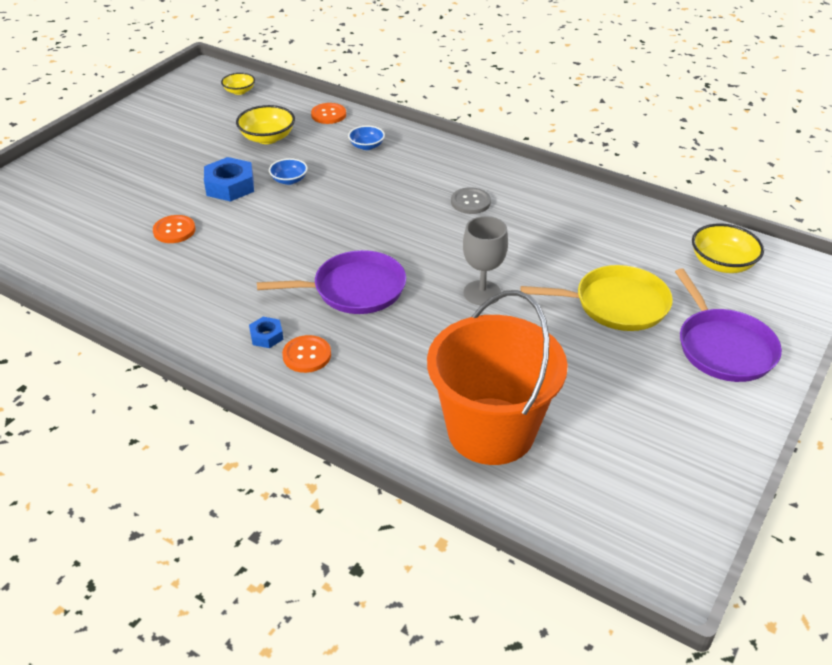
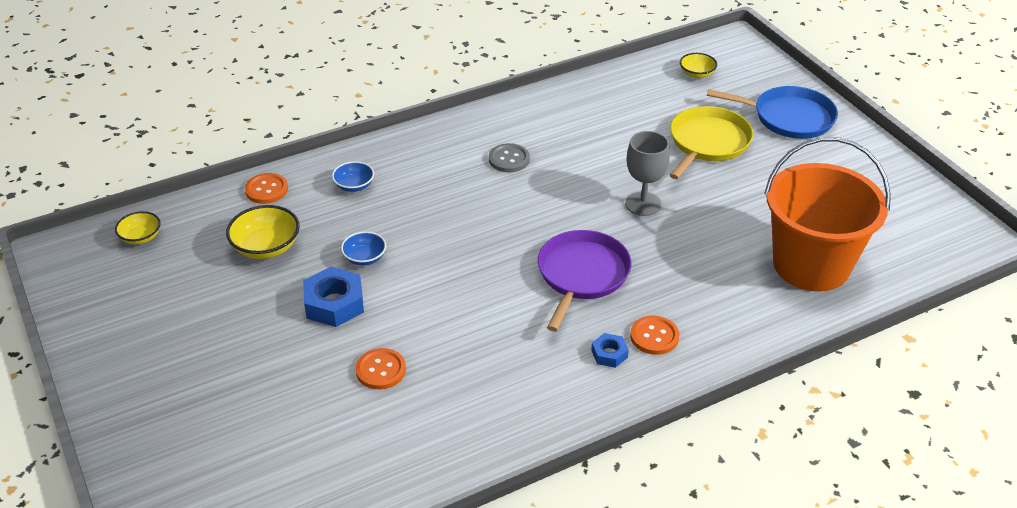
camera: 60 degrees left, 0 degrees up
(722, 263) = (697, 74): yellow bowl -> yellow bowl, size x0.62
(723, 347) = (789, 117): purple pan -> blue pan

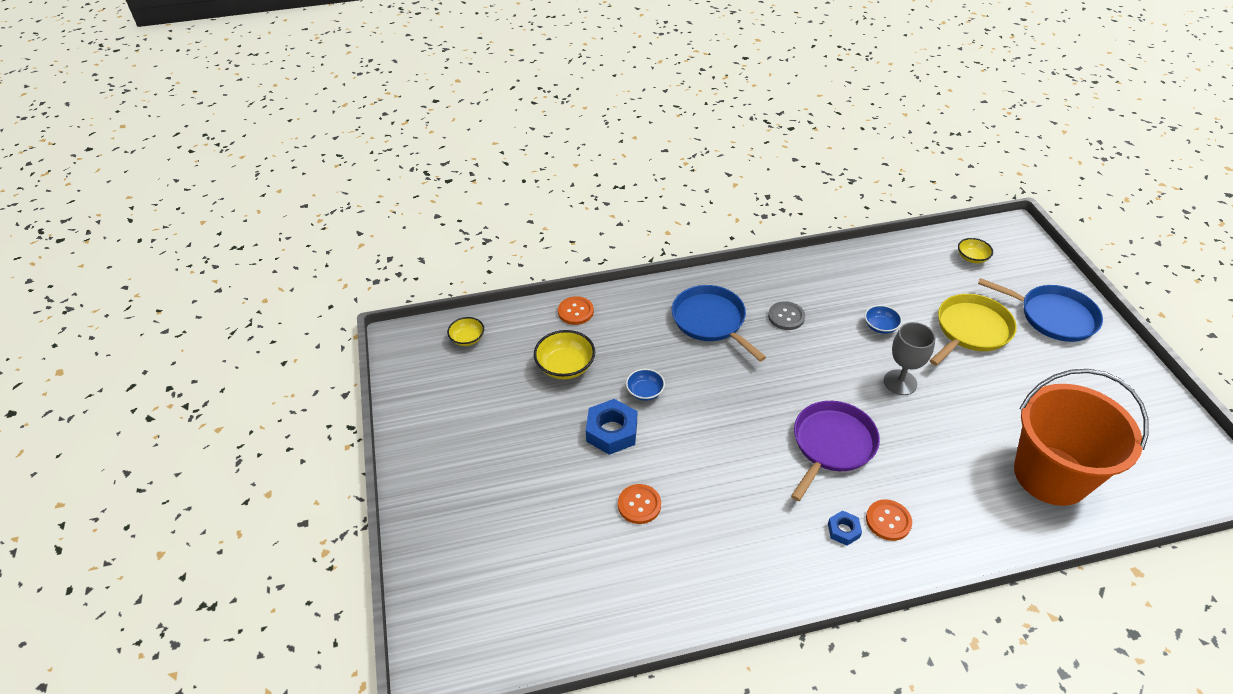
camera: 15 degrees right, 5 degrees up
(354, 186) = (648, 320): blue bowl -> blue bowl (880, 326)
(426, 176) = (711, 321): none -> blue pan

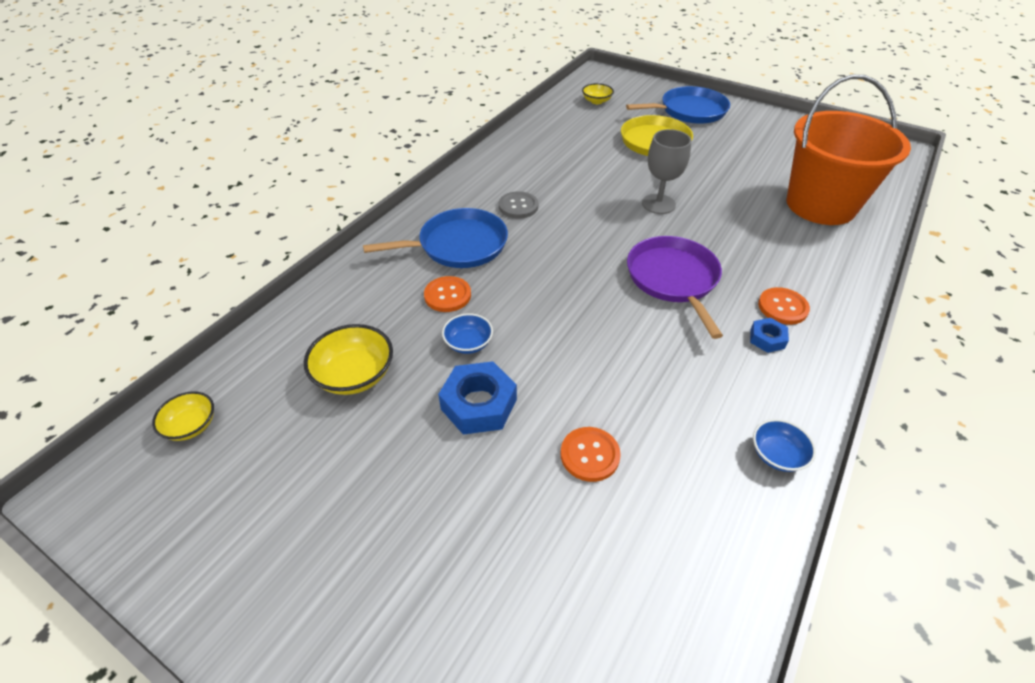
camera: 45 degrees left, 0 degrees up
(575, 311) = (307, 315): orange button -> orange button (447, 295)
(711, 321) = (458, 245): blue pan -> blue pan turned 150 degrees clockwise
(880, 326) = (596, 174): blue bowl -> blue bowl (777, 455)

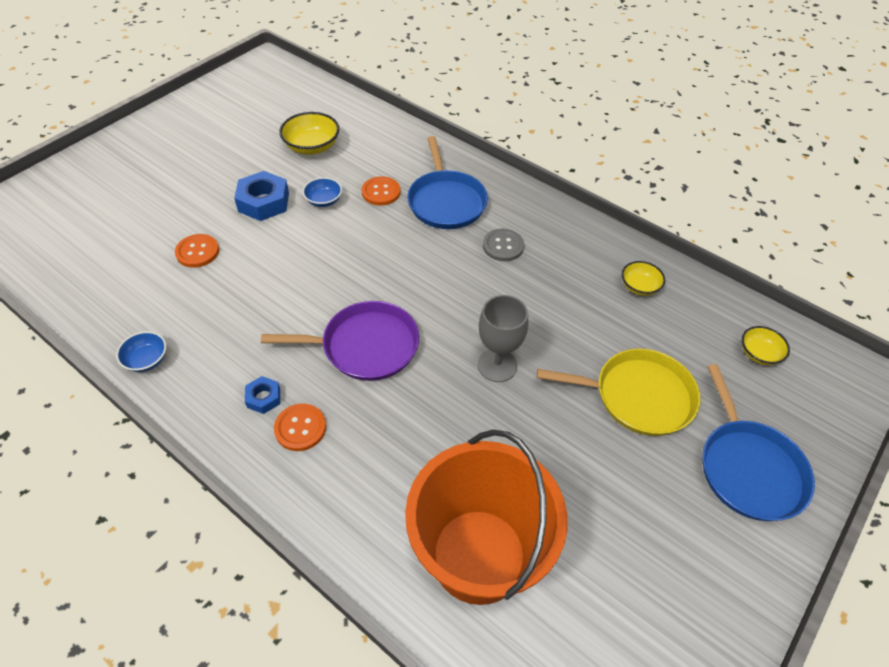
camera: 95 degrees right, 5 degrees up
(191, 426) = (295, 88): yellow bowl -> yellow bowl (639, 287)

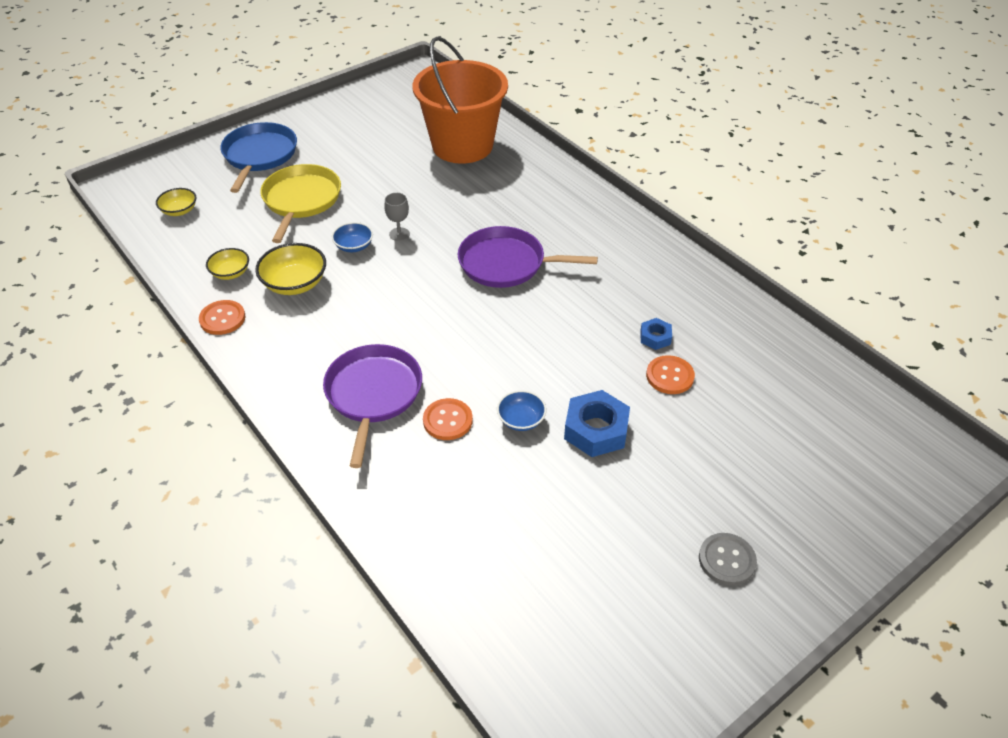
camera: 165 degrees left, 5 degrees down
(146, 360) = (700, 281): blue bowl -> blue bowl (354, 246)
(263, 398) = (597, 241): blue nut -> blue nut (655, 337)
(300, 428) = (568, 219): orange button -> orange button (222, 319)
(312, 147) = (525, 514): yellow bowl -> yellow bowl (295, 283)
(446, 201) = (373, 394): blue pan -> purple pan
(497, 365) = (399, 234): grey goblet -> grey goblet, size x0.60
(503, 246) = (337, 331): grey button -> grey button (727, 560)
(638, 396) = (301, 200): yellow pan -> yellow pan turned 75 degrees clockwise

